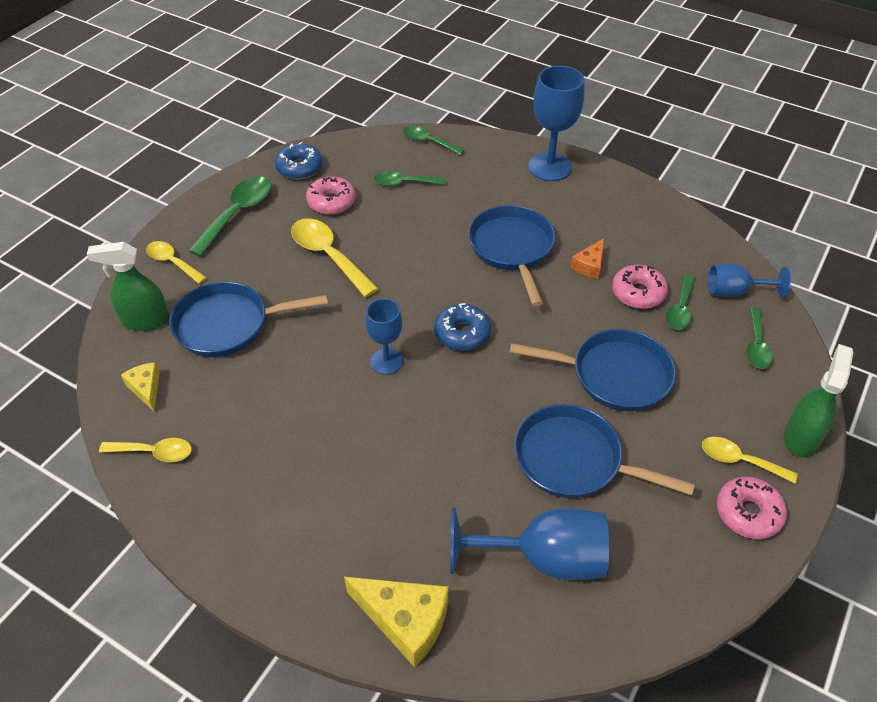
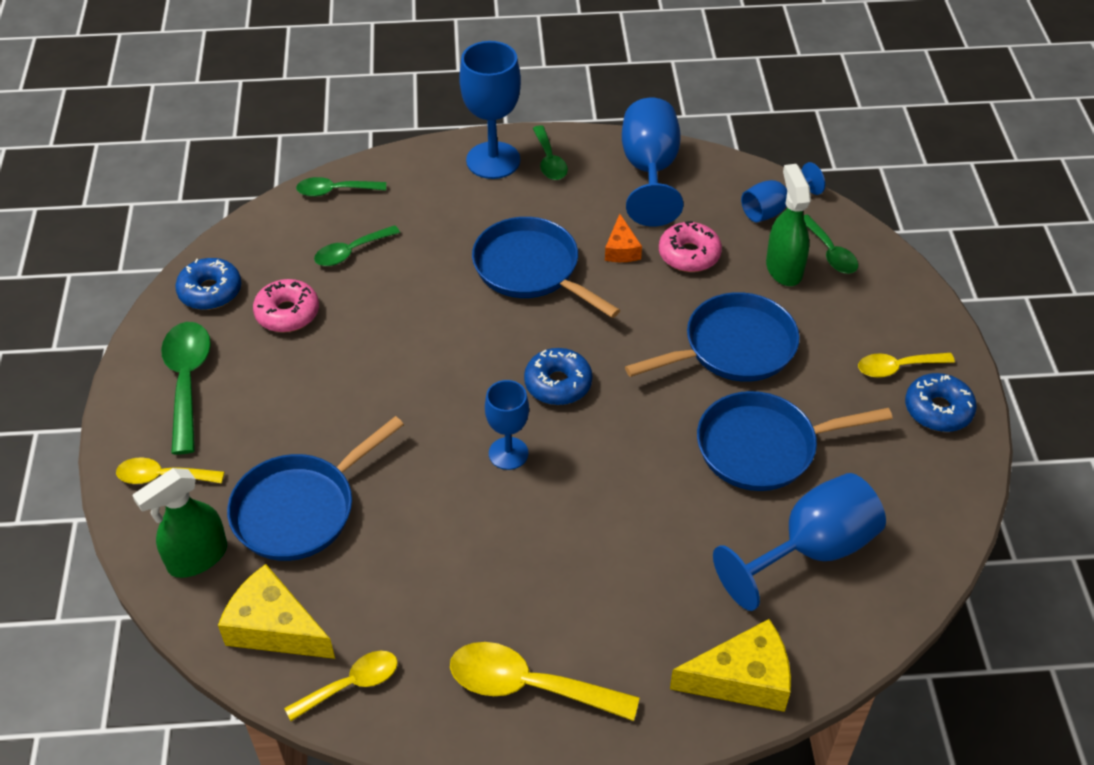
camera: 35 degrees left, 0 degrees up
(146, 389) = (274, 628): yellow cheese -> yellow cheese, size x1.74
(328, 256) = (342, 375): yellow spoon -> yellow spoon (529, 686)
(659, 222) = (650, 171): none -> blue goblet
(680, 309) = (739, 251): green spoon -> green spoon (549, 161)
(748, 513) = (938, 410): pink donut -> blue donut
(801, 437) = (928, 319): green spray bottle -> green spray bottle (784, 268)

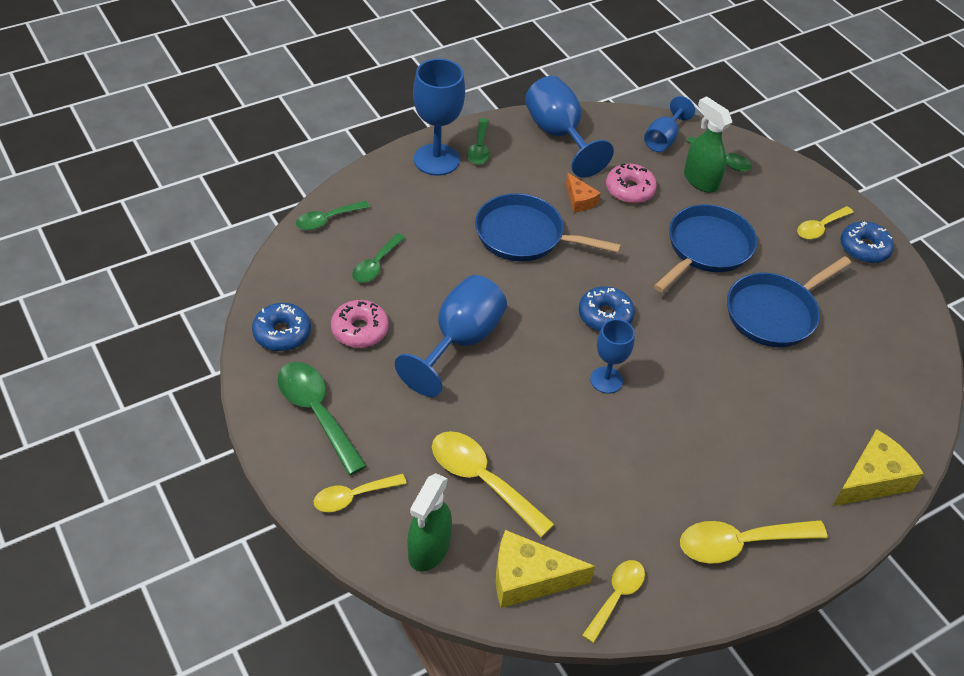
camera: 30 degrees left, 0 degrees up
(300, 509) = (482, 480): blue pan -> yellow spoon
(549, 161) = (479, 148): green spoon -> green spoon turned 45 degrees clockwise
(811, 550) = (853, 373): blue goblet -> blue goblet (460, 341)

